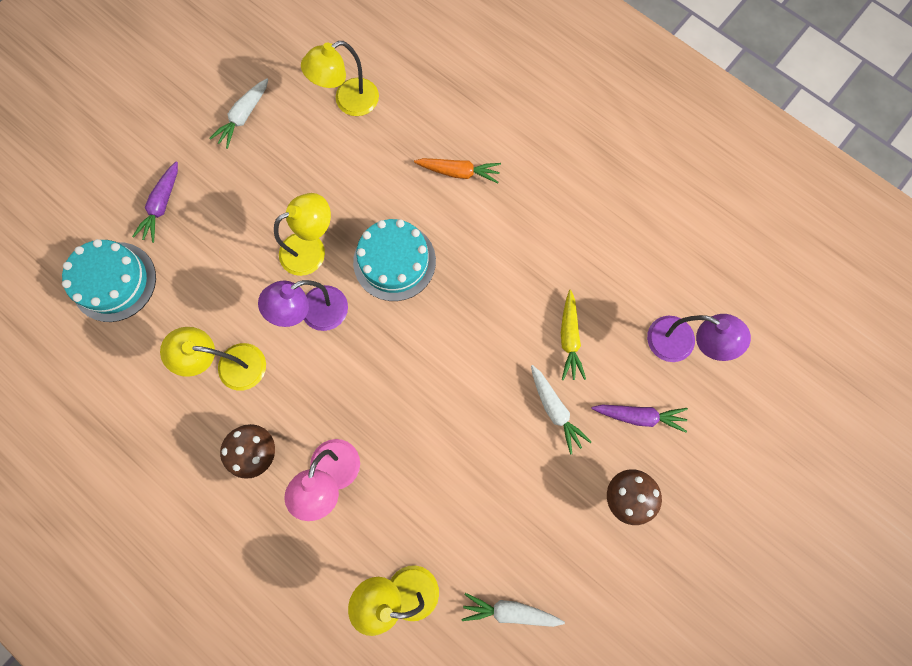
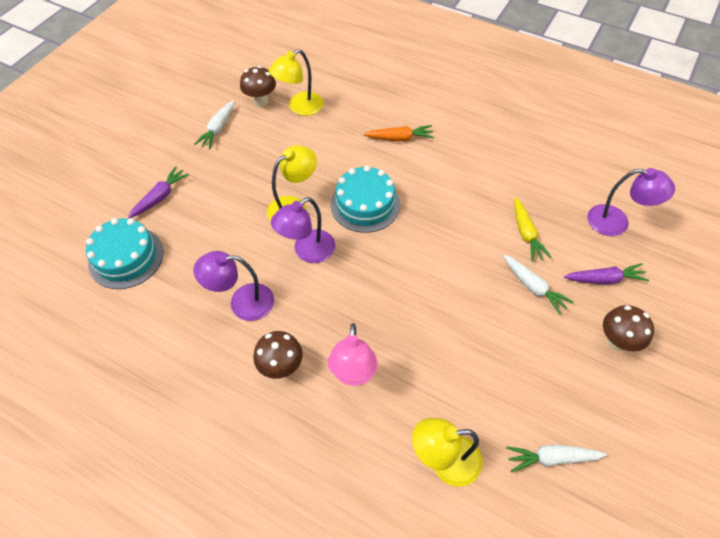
camera: 10 degrees left, 20 degrees down
(162, 205) = (160, 197): purple carrot -> purple carrot turned 150 degrees counterclockwise
(231, 365) = (242, 302): yellow lamp -> purple lamp
(303, 82) = (261, 101): none -> brown mushroom

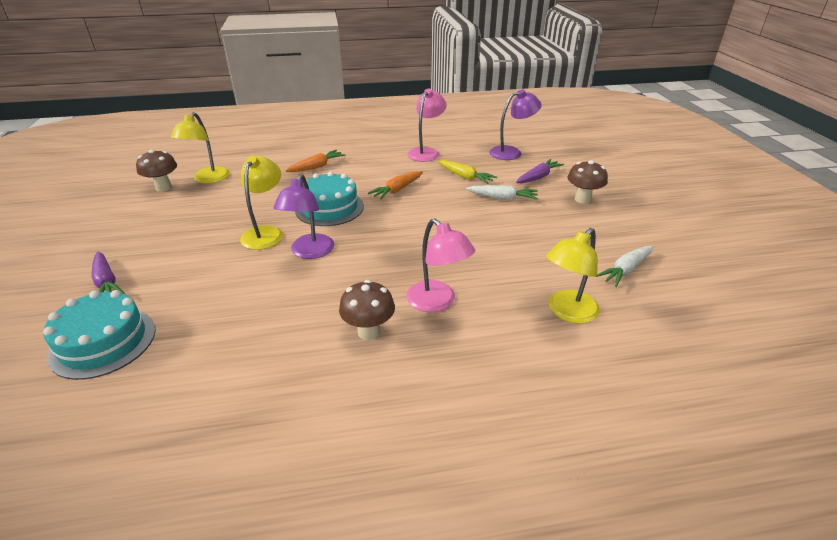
camera: 40 degrees left, 20 degrees down
(160, 197) = (107, 282): purple carrot -> purple carrot turned 150 degrees clockwise
(218, 129) = (133, 217): white carrot -> none
(242, 302) = (281, 310): purple lamp -> none
(443, 214) = (397, 190): none -> orange carrot
(523, 171) = (426, 152): none -> pink lamp

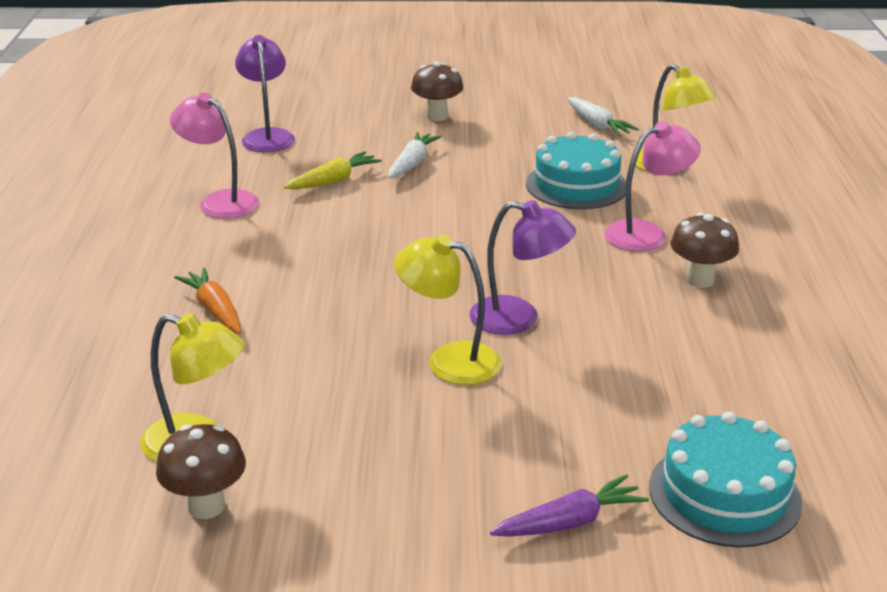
camera: 80 degrees left, 5 degrees down
(329, 208) = (385, 300): turquoise cake -> turquoise cake (576, 185)
(397, 190) = (350, 237): orange carrot -> none
(538, 177) = (361, 131): purple carrot -> none

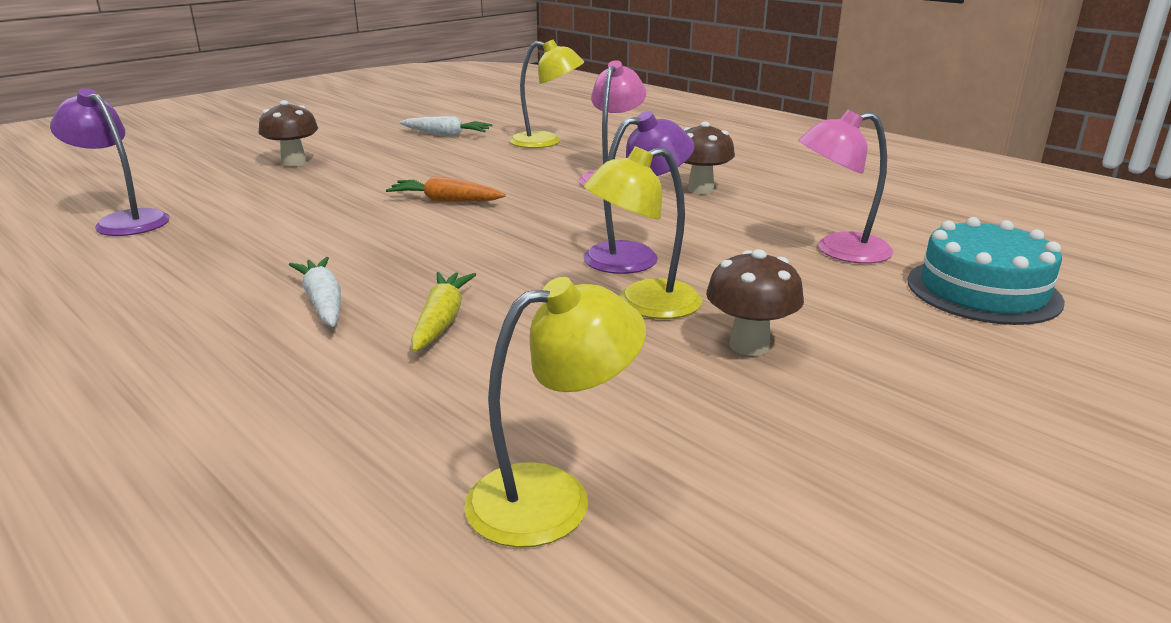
camera: 45 degrees left, 5 degrees down
(206, 506) = (685, 548): brown mushroom -> brown mushroom (749, 345)
(215, 310) = (330, 371): orange carrot -> orange carrot (446, 201)
(220, 201) = (158, 284): pink lamp -> pink lamp (839, 250)
(333, 180) = (271, 229): yellow carrot -> yellow carrot (441, 321)
(412, 163) = (331, 196): white carrot -> white carrot (323, 302)
(569, 522) = (957, 359): purple carrot -> none
(576, 185) = (503, 169): turquoise cake -> none

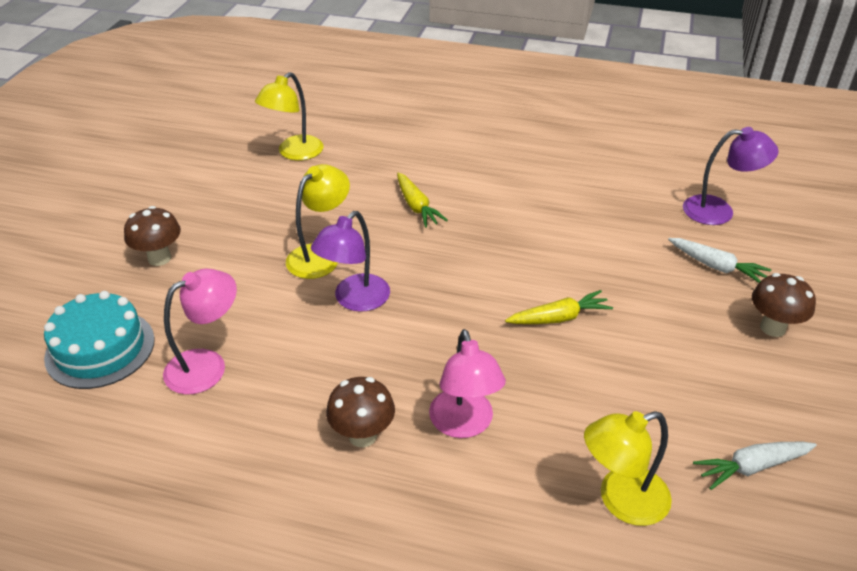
camera: 150 degrees right, 15 degrees up
(323, 302) = (490, 197): white carrot -> white carrot (716, 266)
(446, 201) = (559, 318): orange carrot -> yellow carrot
(749, 345) = (247, 244): brown mushroom -> brown mushroom (159, 258)

